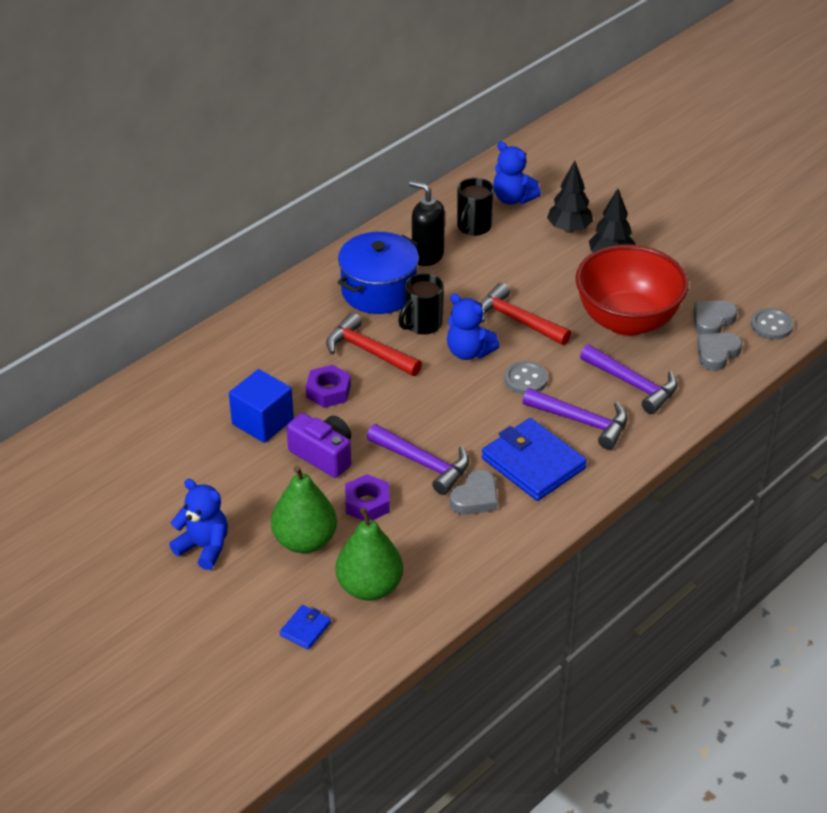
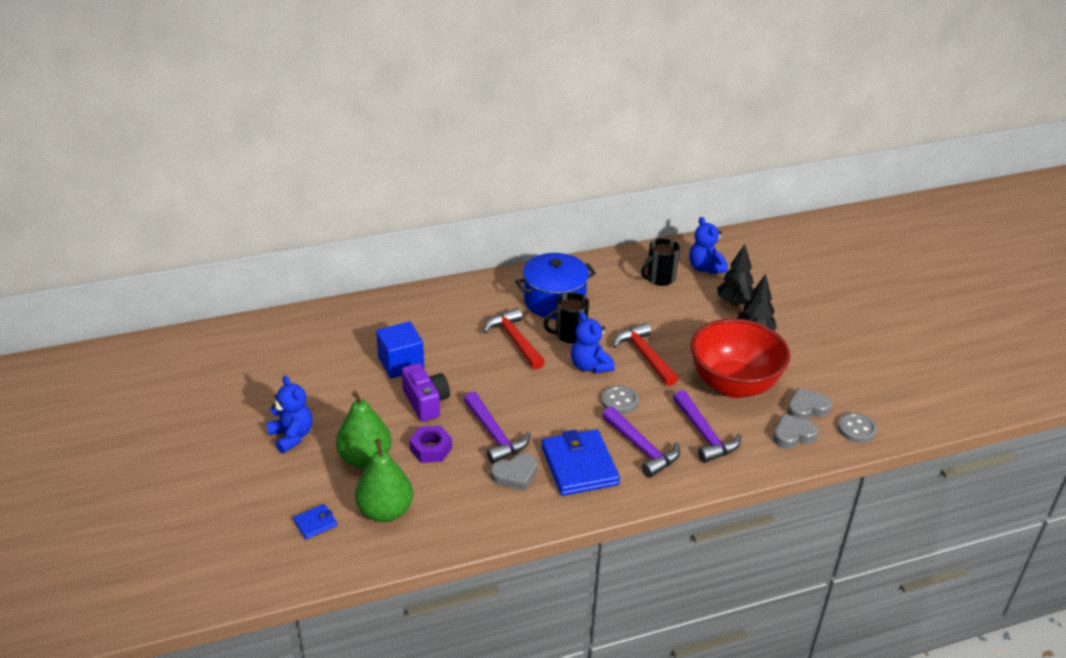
camera: 25 degrees right, 5 degrees down
(328, 391) = (464, 358): purple nut -> none
(427, 256) = (609, 288): black soap dispenser -> none

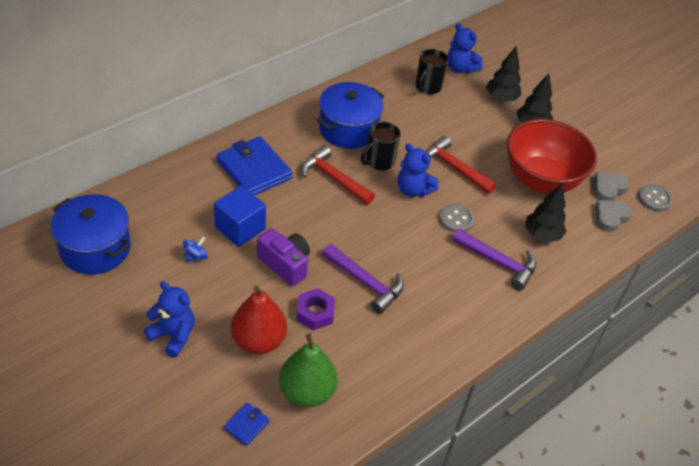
camera: 25 degrees left, 10 degrees up
(264, 352) = (95, 248): none -> blue pot
(347, 378) = (195, 256): none -> blue spinning top
(365, 458) = (258, 340): green pear -> red pear
(515, 475) = (405, 319): grey heart -> none
(579, 466) = (455, 294): blue wallet -> blue wallet (254, 170)
(704, 434) = (542, 235): purple hammer -> black tree

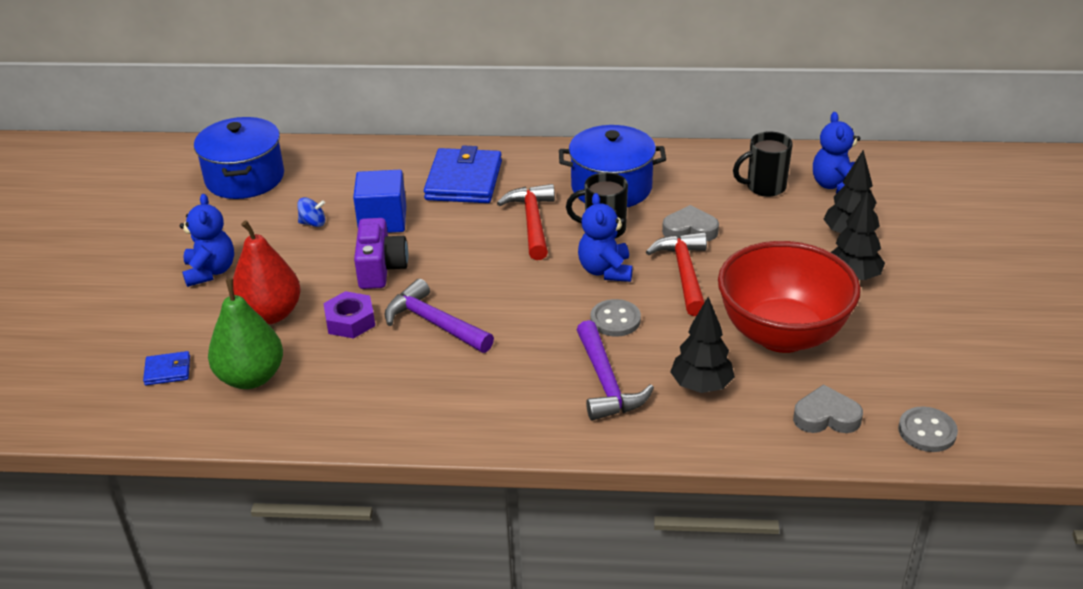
camera: 50 degrees right, 10 degrees down
(365, 282) = (434, 323): purple hammer -> purple hammer turned 135 degrees clockwise
(608, 189) = (868, 387): grey heart -> grey heart (690, 230)

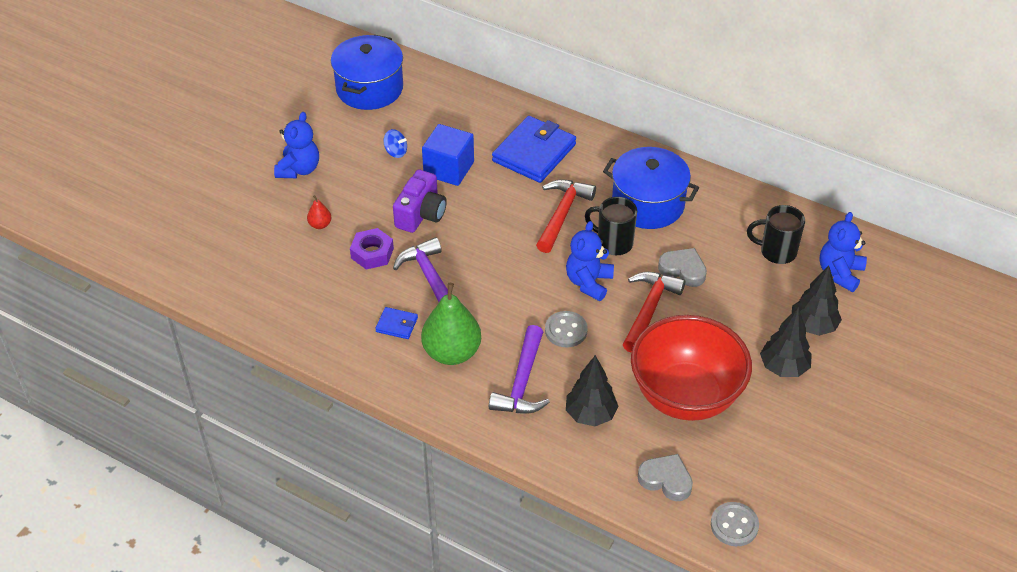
camera: 25 degrees right, 10 degrees up
(168, 371) = (227, 246): blue wallet -> blue wallet (397, 325)
(251, 377) = (278, 274): green pear -> green pear (452, 352)
(270, 314) = (320, 225): red pear -> red pear, size x0.44

